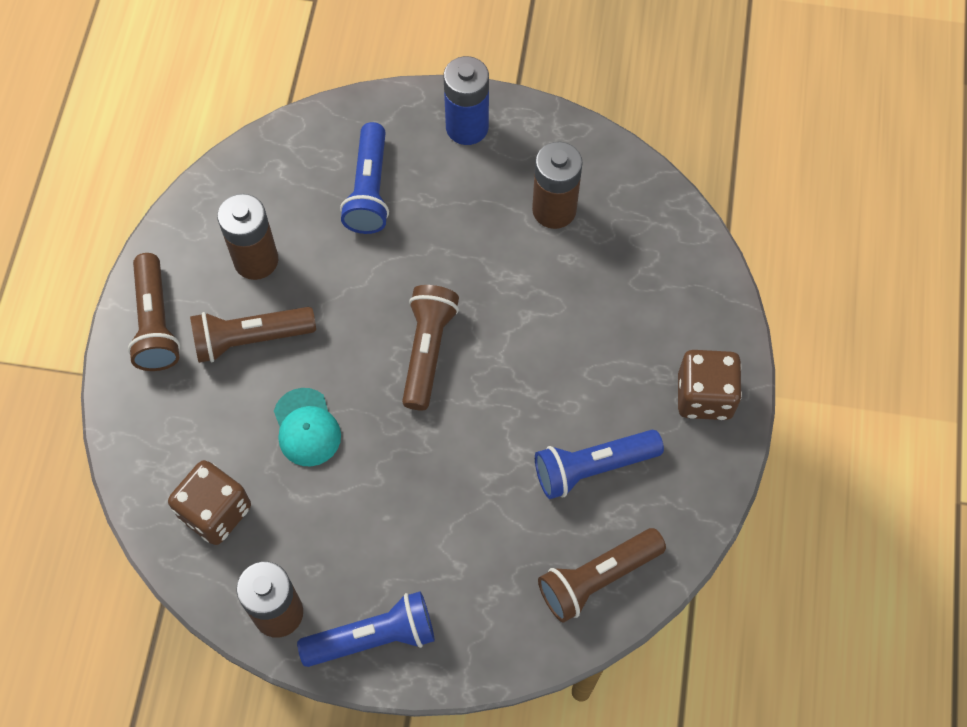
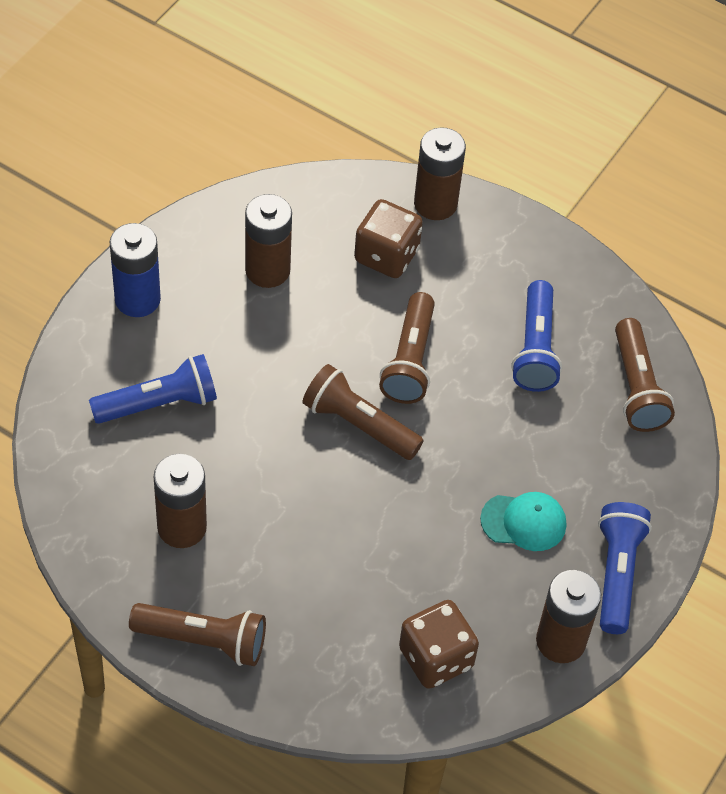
camera: 70 degrees left, 10 degrees down
(250, 339) = (267, 563): brown flashlight -> brown flashlight (409, 360)
(306, 427) = (386, 550): turquoise cap -> turquoise cap (524, 522)
(369, 190) = (159, 404): blue flashlight -> blue flashlight turned 45 degrees counterclockwise
(704, 396) = (509, 243): brown dice -> brown dice (386, 255)
(713, 314) = (435, 204): none -> brown battery

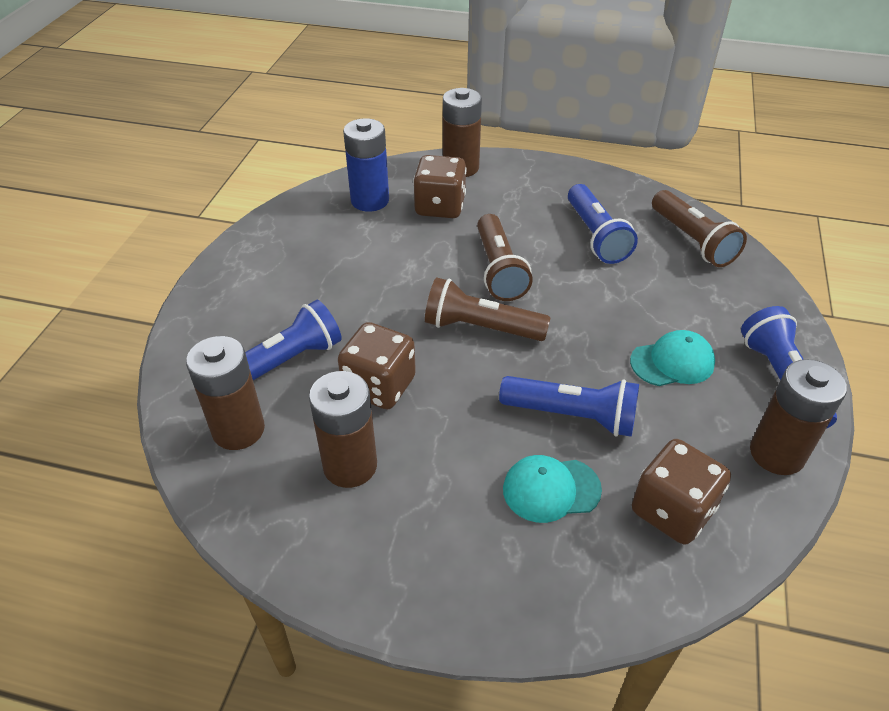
camera: 15 degrees left, 10 degrees down
(137, 299) = (235, 287): blue battery -> blue battery (370, 200)
(203, 640) = (420, 576): brown flashlight -> none
(236, 457) = (379, 386): none -> brown dice
(267, 270) = (345, 239): brown battery -> brown battery (238, 430)
(343, 606) = (551, 489): none -> turquoise cap
(397, 545) = (572, 416): none -> blue flashlight

